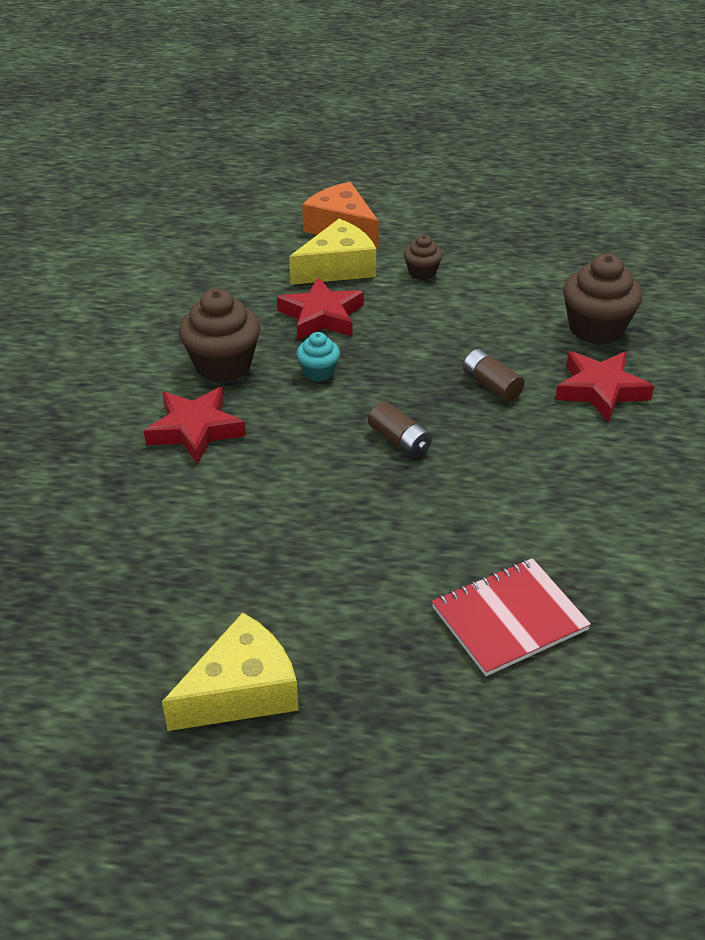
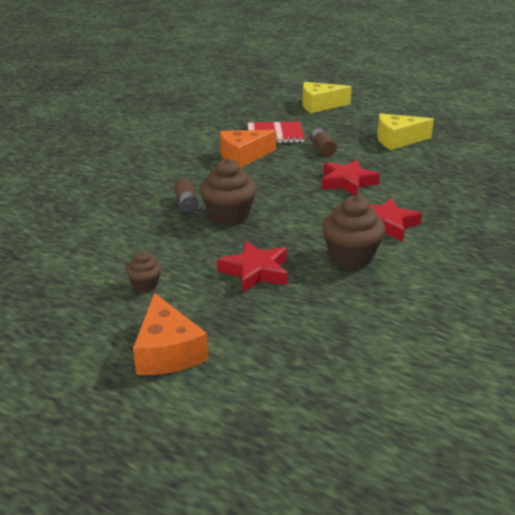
camera: 155 degrees left, 10 degrees down
(318, 372) = (286, 236): turquoise cupcake -> none
(337, 268) = (209, 309): yellow cheese -> yellow cheese (320, 105)
(399, 441) = (266, 193): brown battery -> brown battery (322, 149)
(508, 521) = (243, 156): none -> orange cheese
(596, 328) = (81, 216): brown cupcake -> brown cupcake (228, 215)
(600, 390) = (129, 188): red star -> red star (347, 182)

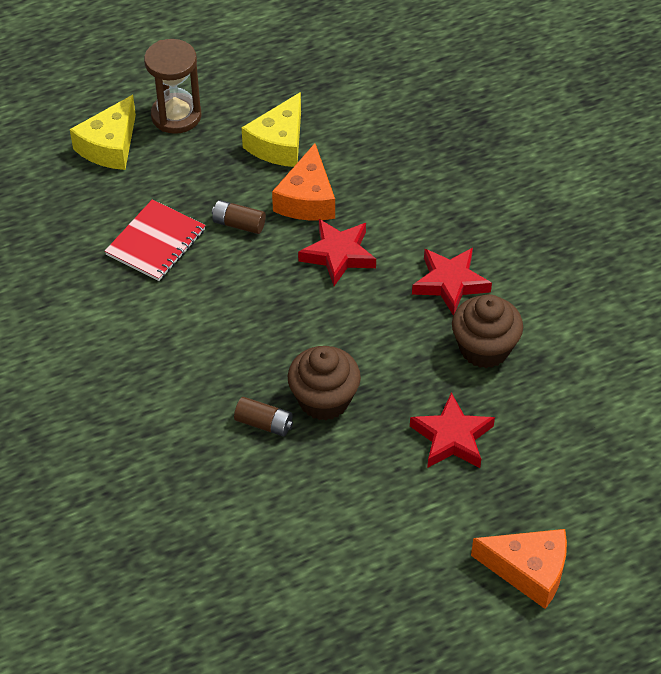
camera: 55 degrees left, 20 degrees up
(145, 284) = (406, 539): brown cupcake -> none
(243, 156) = (189, 307): orange cheese -> orange cheese (307, 199)
(367, 112) = (176, 116): none -> brown hourglass

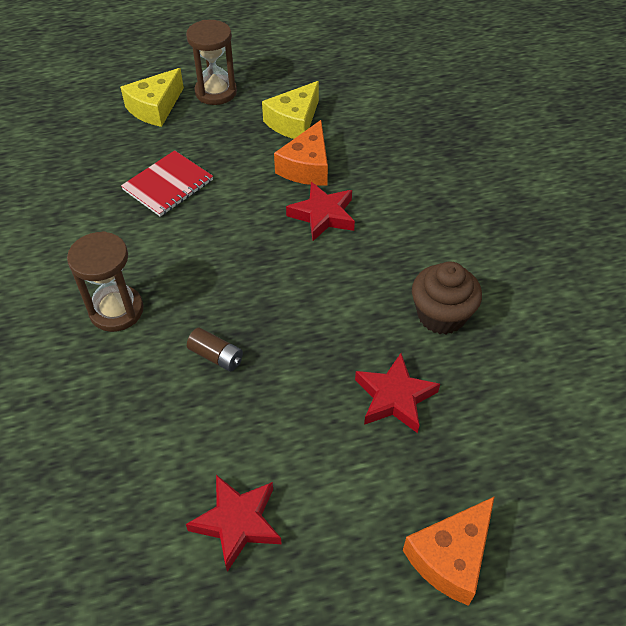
camera: 10 degrees right, 0 degrees up
(145, 392) = (116, 310): none -> brown hourglass
(239, 224) = (243, 179): brown battery -> none
(324, 400) = (278, 342): brown cupcake -> none
(450, 283) = (419, 252): red star -> red star (237, 522)
(528, 571) = (451, 556): orange cheese -> orange cheese turned 105 degrees clockwise

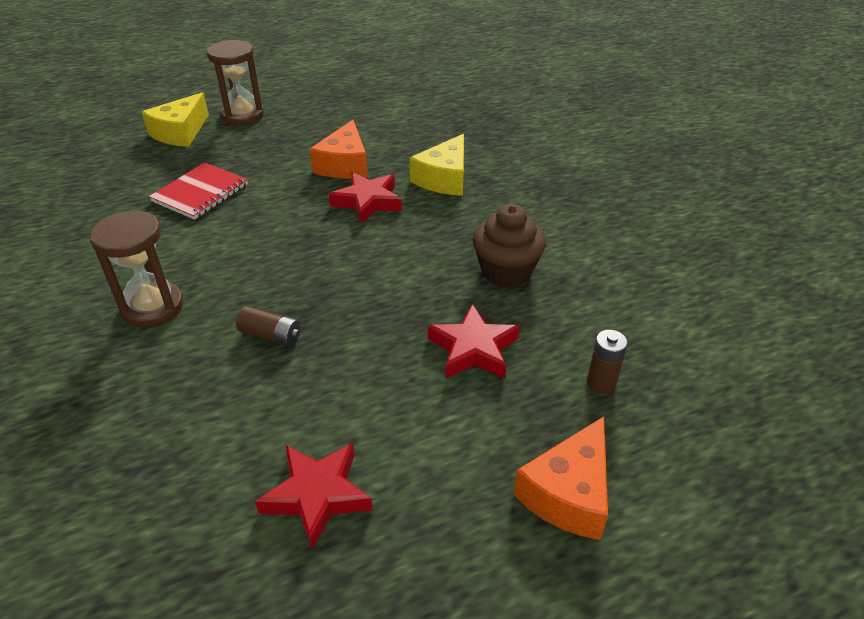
camera: 10 degrees left, 10 degrees down
(294, 122) = (326, 131): yellow cheese -> yellow cheese (444, 178)
(505, 451) = (601, 383): none -> brown battery

